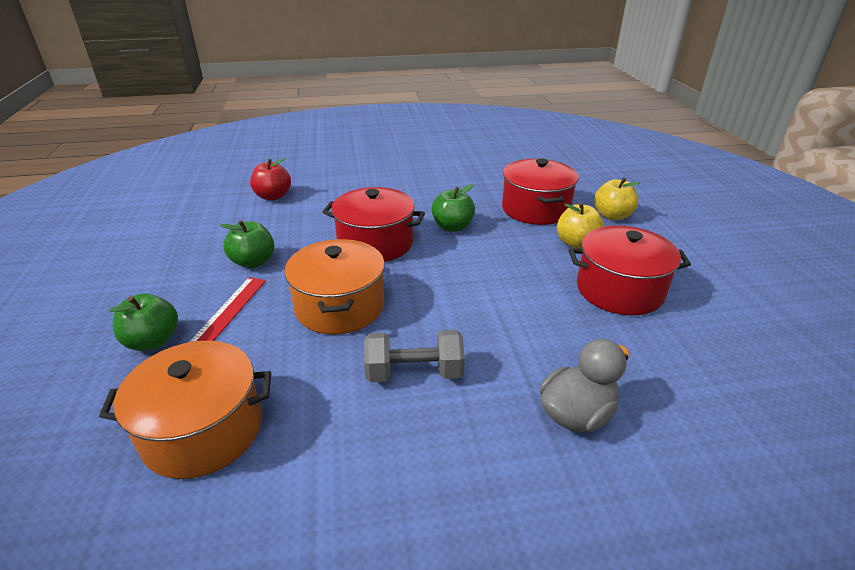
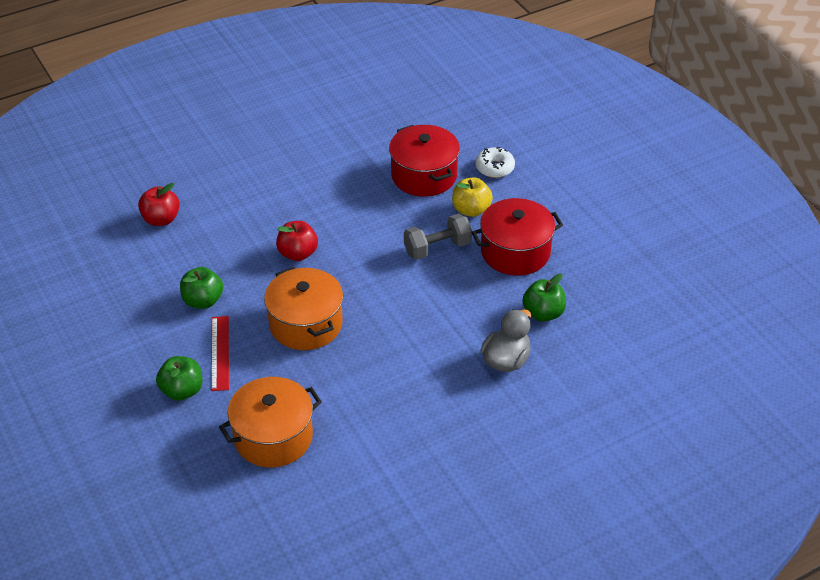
camera: 20 degrees left, 10 degrees up
(375, 243) = (298, 253): red pot -> red apple
(414, 373) = (390, 361): grey dumbbell -> grey dumbbell (437, 248)
(452, 227) = (357, 217): green apple -> green apple (543, 313)
(612, 216) = (494, 168): yellow apple -> white donut

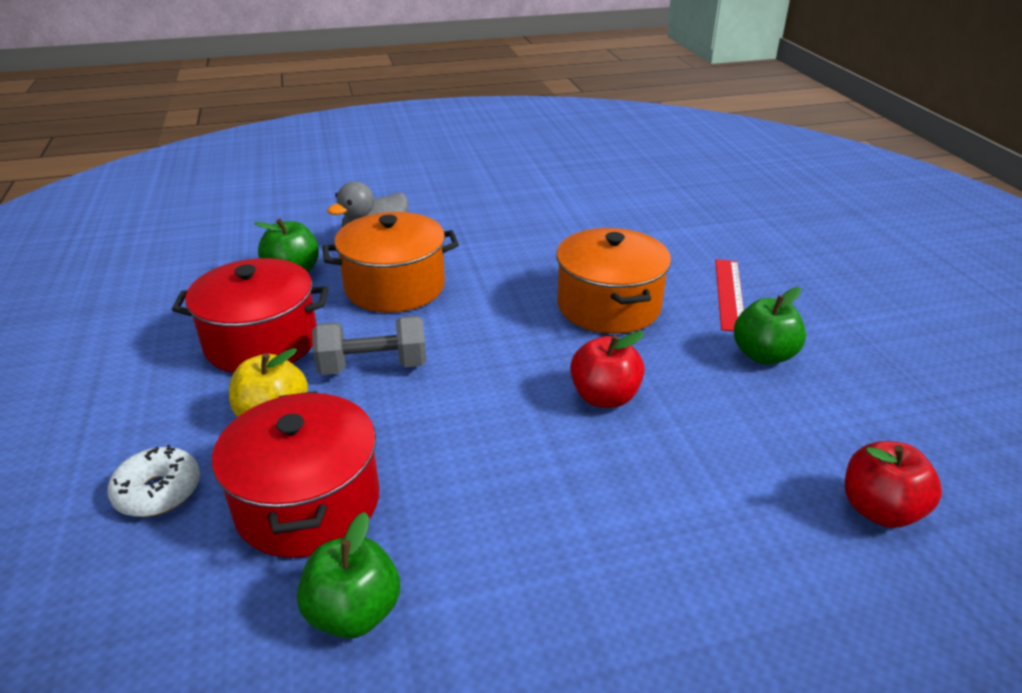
camera: 165 degrees left, 10 degrees down
(182, 391) = (774, 267): green apple -> green apple (354, 612)
(273, 437) = (662, 221): orange pot -> orange pot (395, 287)

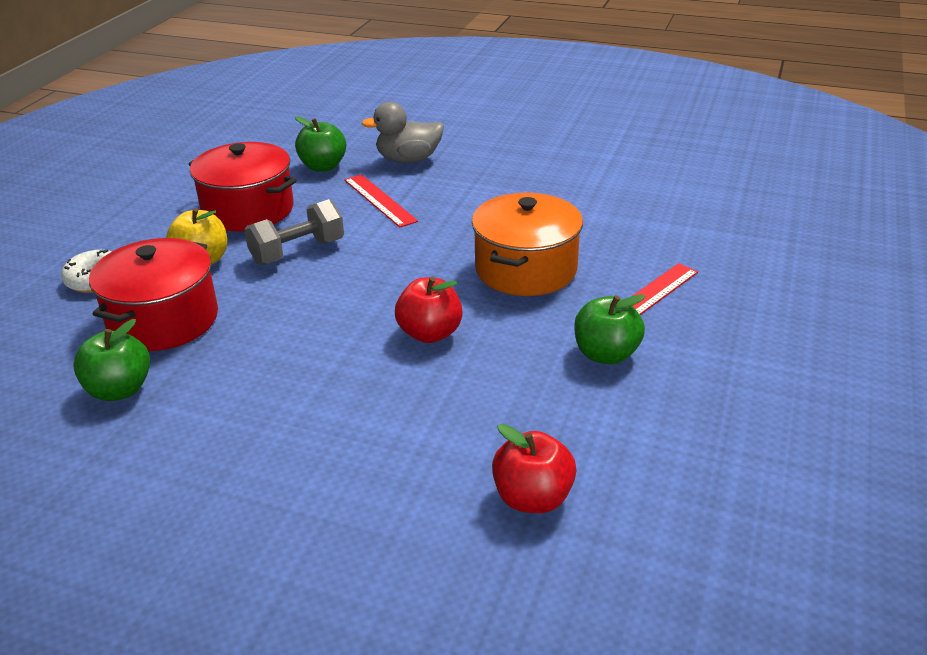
camera: 35 degrees right, 0 degrees up
(373, 366) = (297, 252): grey dumbbell -> grey dumbbell turned 60 degrees counterclockwise
(395, 287) = (379, 200): orange pot -> red ruler

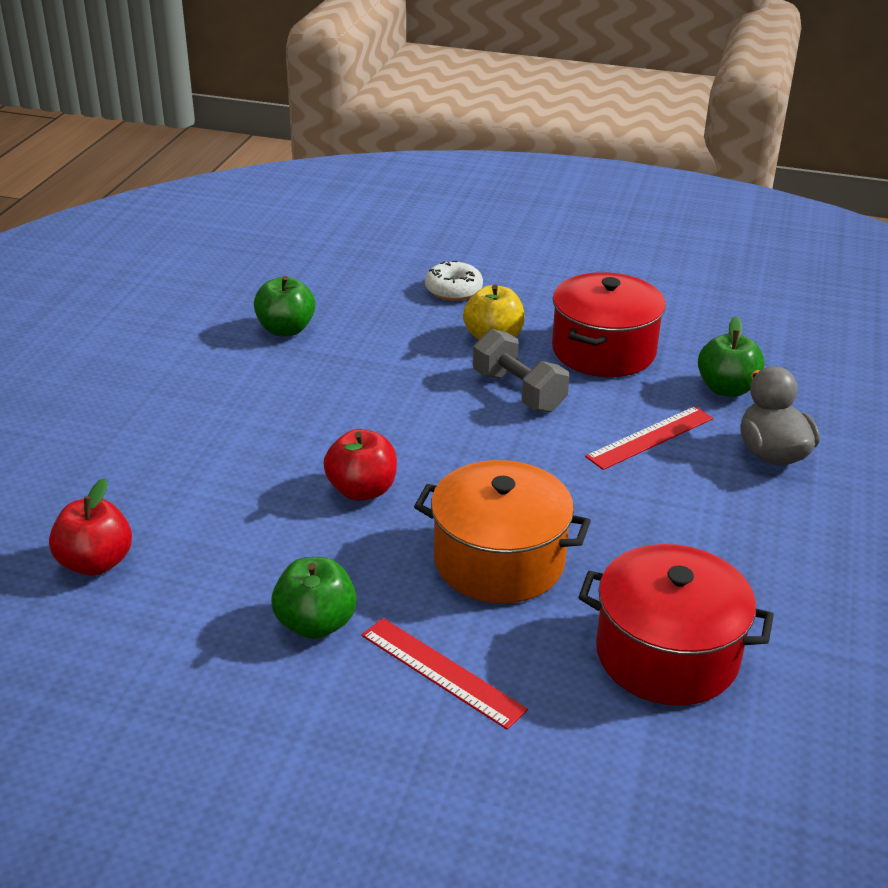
camera: 85 degrees right, 0 degrees up
(163, 320) = (388, 333): red pot -> red pot (667, 654)

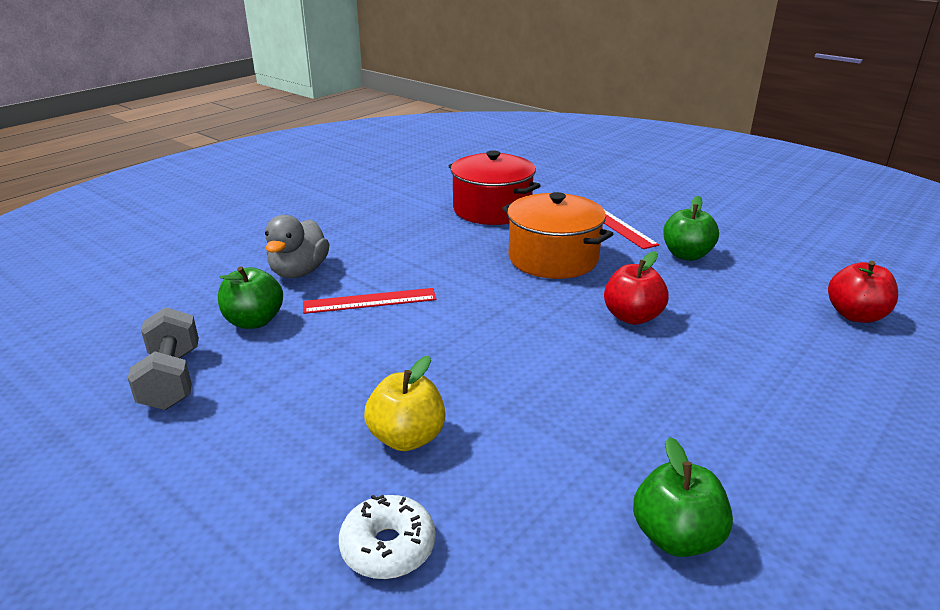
camera: 155 degrees left, 5 degrees down
(518, 392) = (438, 365): grey dumbbell -> grey dumbbell (171, 379)
(603, 351) = (307, 387): red pot -> none

